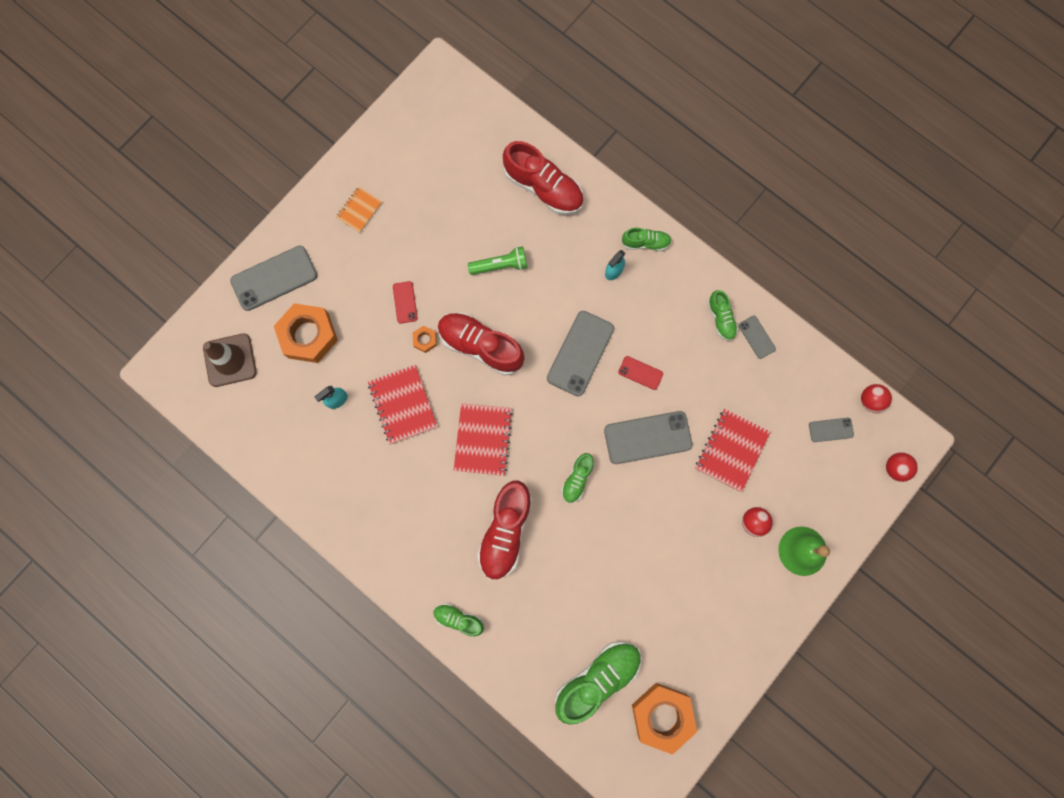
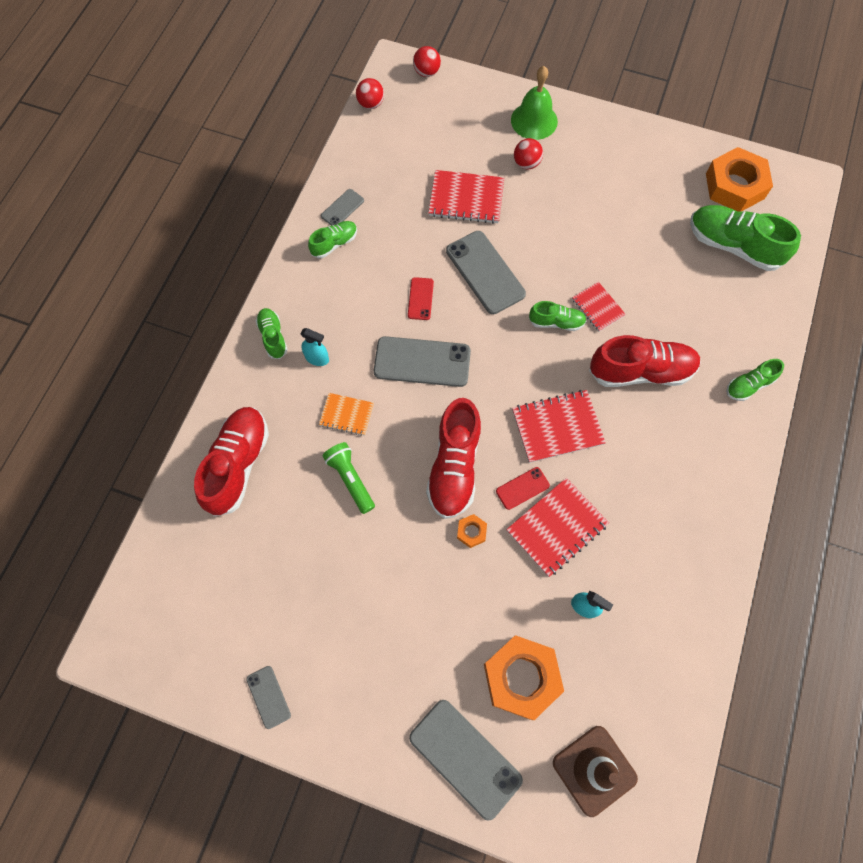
camera: 110 degrees left, 10 degrees down
(359, 210) = (335, 680): orange notebook -> orange notebook (347, 415)
(405, 302) = (434, 573): red phone -> red phone (522, 488)
(458, 619) = (749, 385): green shoe -> green shoe turned 60 degrees clockwise
(578, 521) = (597, 307): none -> red notebook
(831, 430) = (411, 127): grey phone -> grey phone (268, 697)

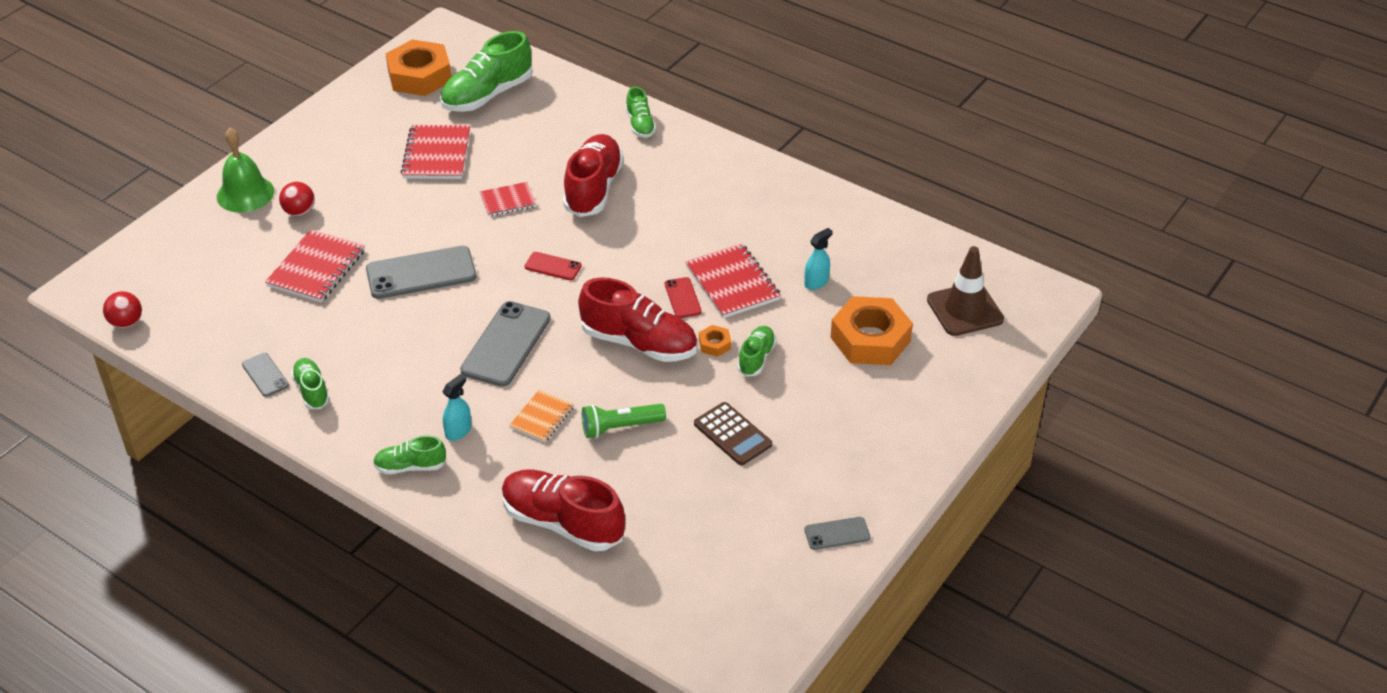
camera: 75 degrees left, 25 degrees down
(365, 576) = (732, 434): none -> brown calculator
(420, 299) = (426, 330): red phone -> red phone (553, 266)
(426, 72) = (113, 265): red ball -> none
(465, 758) = (934, 393): grey phone -> none
(556, 322) = (510, 233): green shoe -> green shoe (756, 358)
(557, 427) = (627, 259): red notebook -> red notebook (436, 154)

